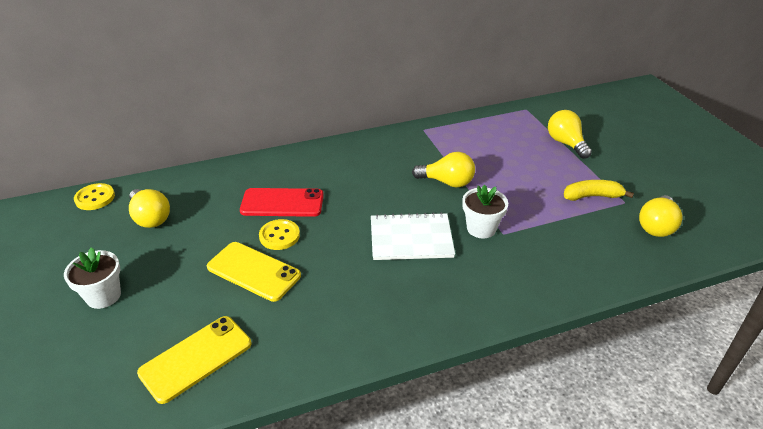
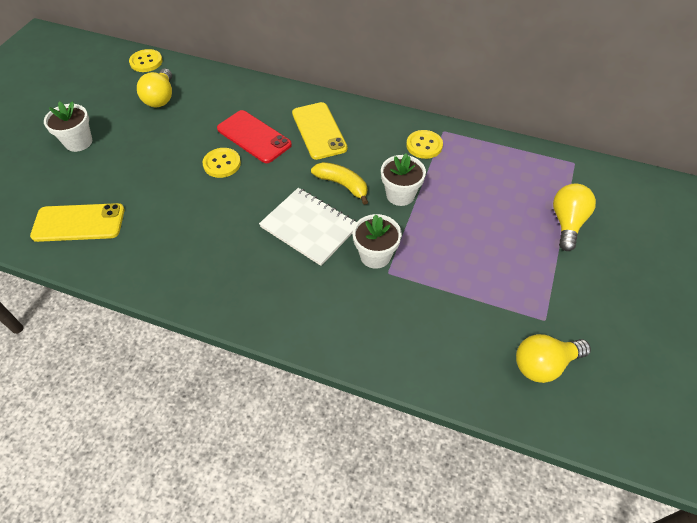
camera: 40 degrees right, 15 degrees up
(253, 271) = (176, 182): yellow phone -> yellow phone (319, 131)
(422, 144) = (424, 145): none -> yellow button
(447, 182) = (400, 195): yellow light bulb -> white flower pot
(592, 196) = (519, 292): yellow banana -> yellow banana (342, 185)

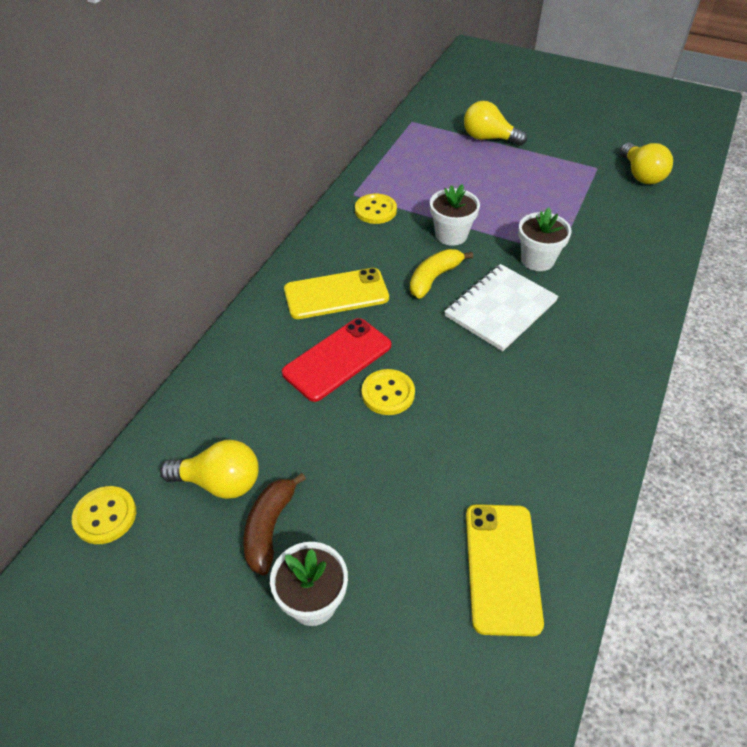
camera: 85 degrees left, 5 degrees down
(127, 120) = (269, 527): none -> brown banana

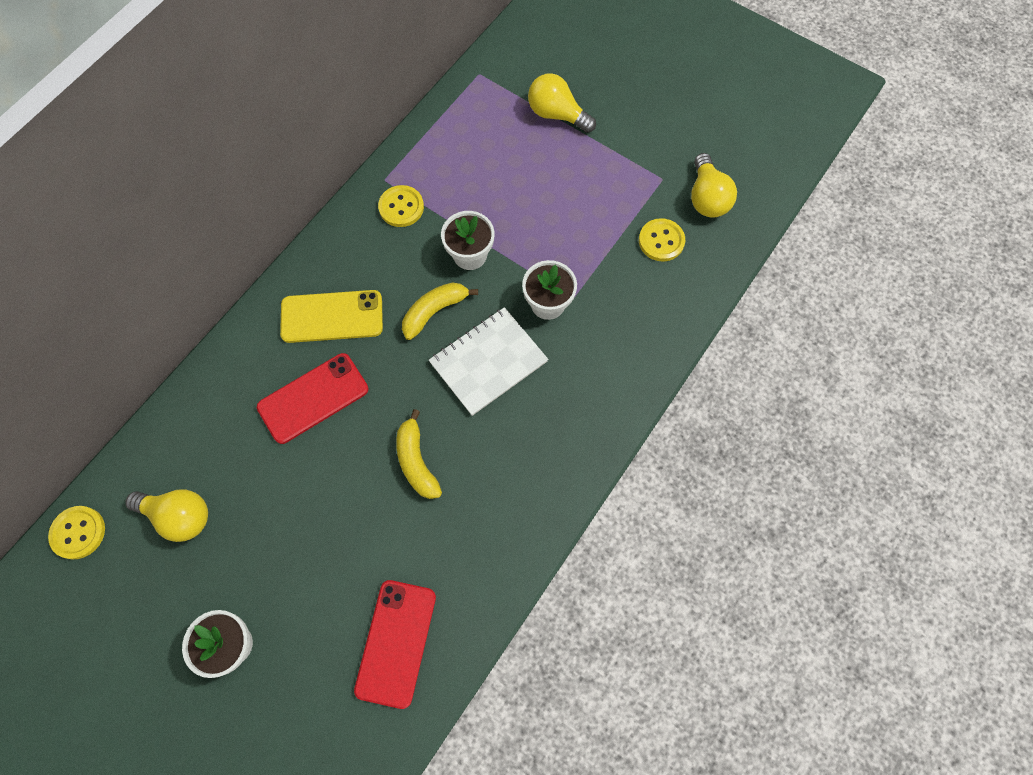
camera: 10 degrees right, 20 degrees up
(269, 527) = (212, 569): brown banana -> none
(388, 393) = (350, 446): yellow button -> yellow button (661, 241)
(461, 396) = (416, 461): none -> yellow banana
(502, 567) = (396, 642): yellow phone -> red phone

